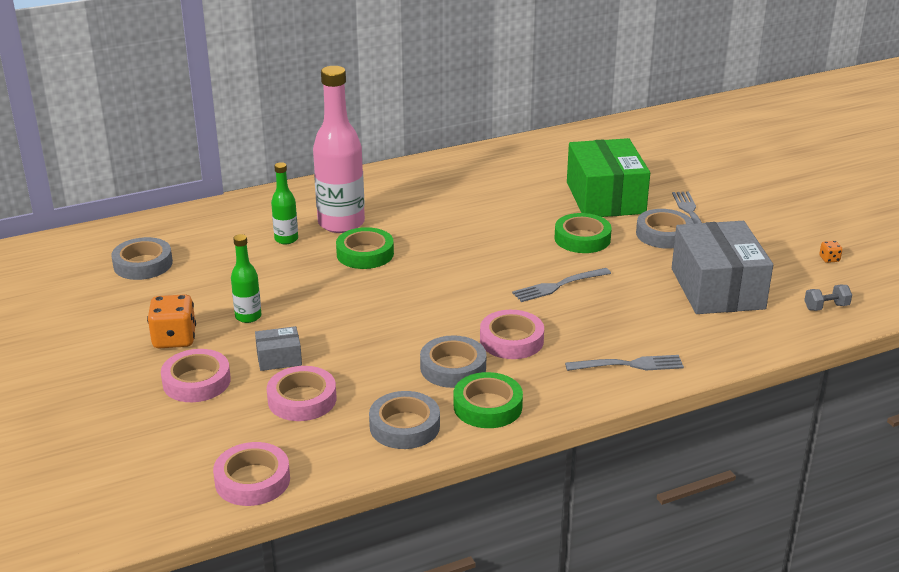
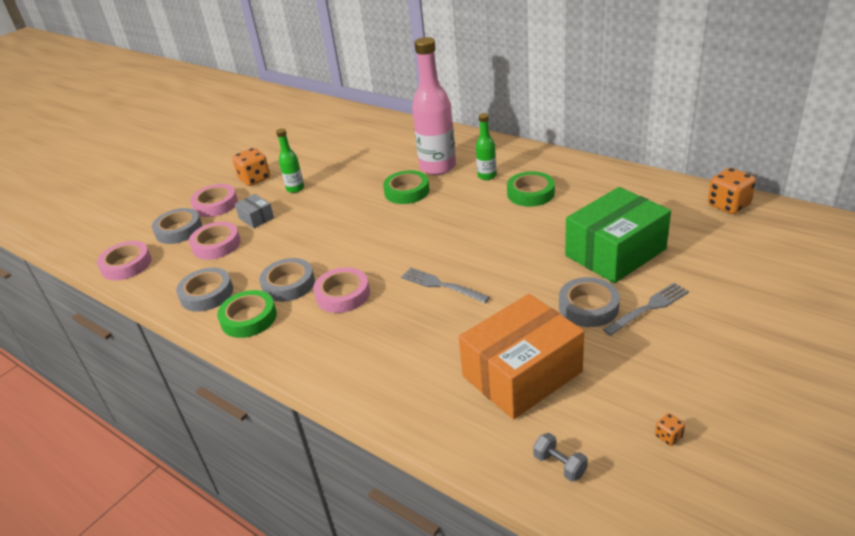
camera: 65 degrees right, 5 degrees up
(143, 264) = (326, 135): grey tape -> grey tape (179, 230)
(286, 239) = (397, 159): green bottle -> green bottle (487, 176)
(582, 239) = (529, 268): green tape -> green tape (530, 193)
(598, 135) = (728, 205): none -> orange dice
(629, 365) = (350, 366): grey fork -> none
(717, 288) = (522, 374): grey box -> orange box

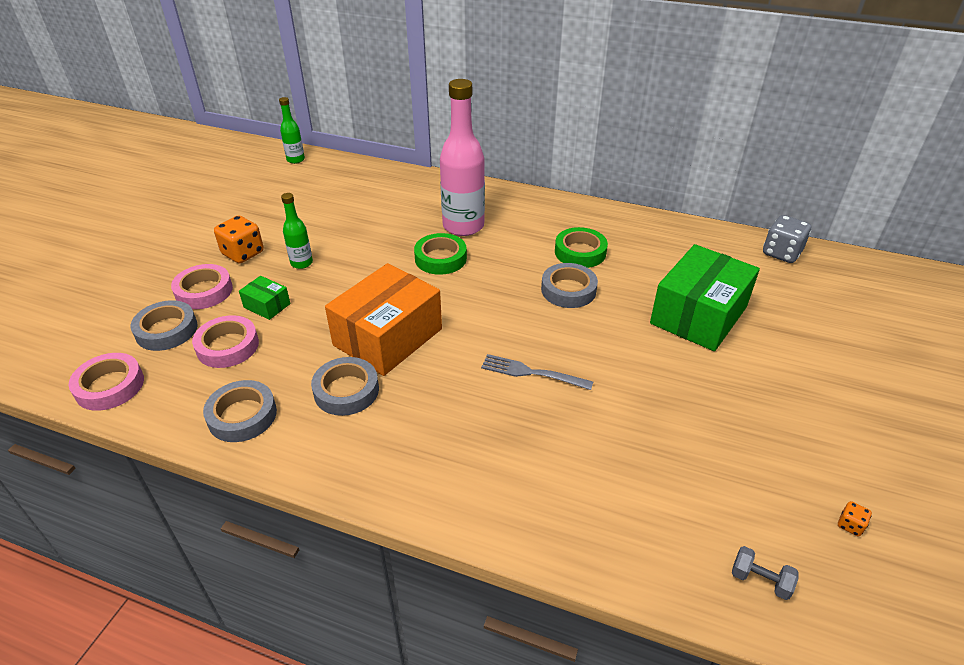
camera: 20 degrees left, 5 degrees up
(249, 318) = (313, 443): green tape -> none
(256, 218) = (267, 305): grey box -> green box
(343, 294) = (420, 397): pink tape -> none
(487, 176) = (523, 234): green bottle -> green bottle (295, 160)
(522, 374) = (670, 473): orange box -> orange box (388, 337)
(588, 307) = (701, 382): grey tape -> grey tape (568, 290)
(648, 308) = (761, 376): grey fork -> none
(728, 205) = (781, 253): orange dice -> grey dice

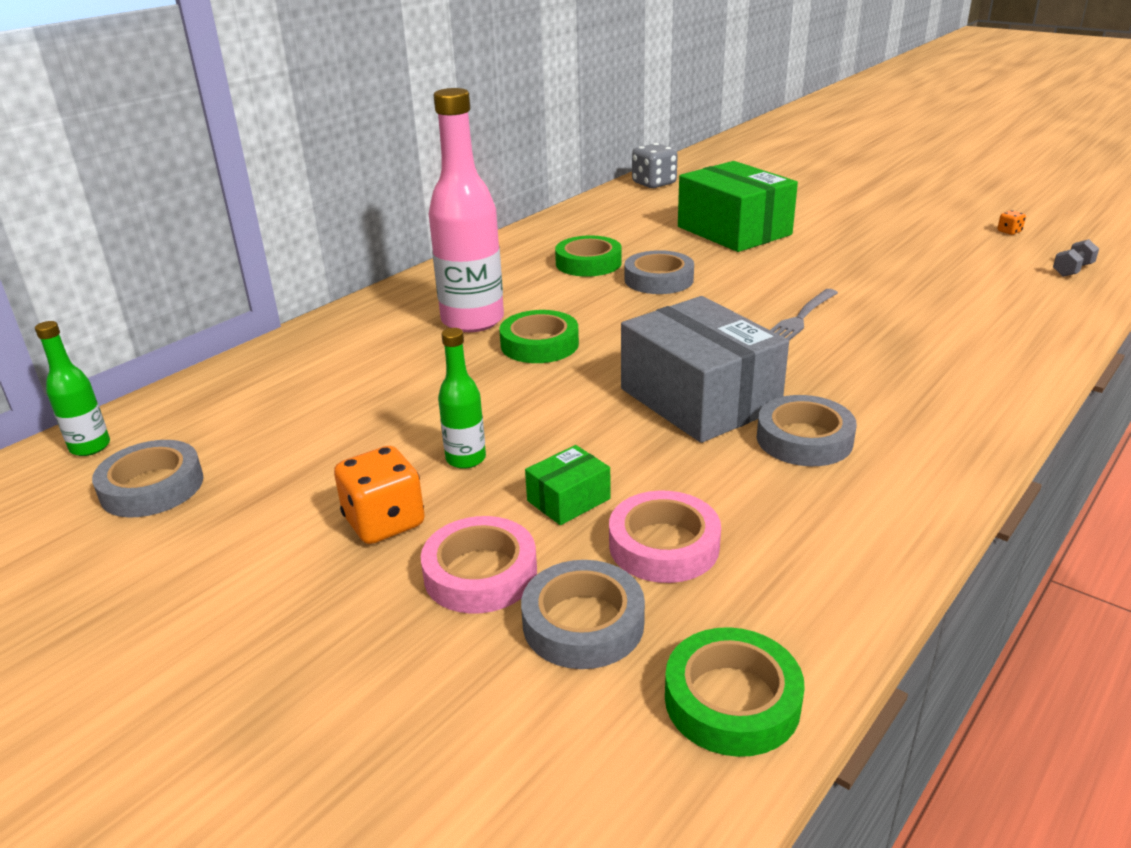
camera: 70 degrees left, 10 degrees down
(110, 386) = (732, 700): pink tape -> green tape
(242, 415) = (841, 533): grey tape -> grey tape (152, 487)
(388, 337) = (699, 399): orange box -> grey box

